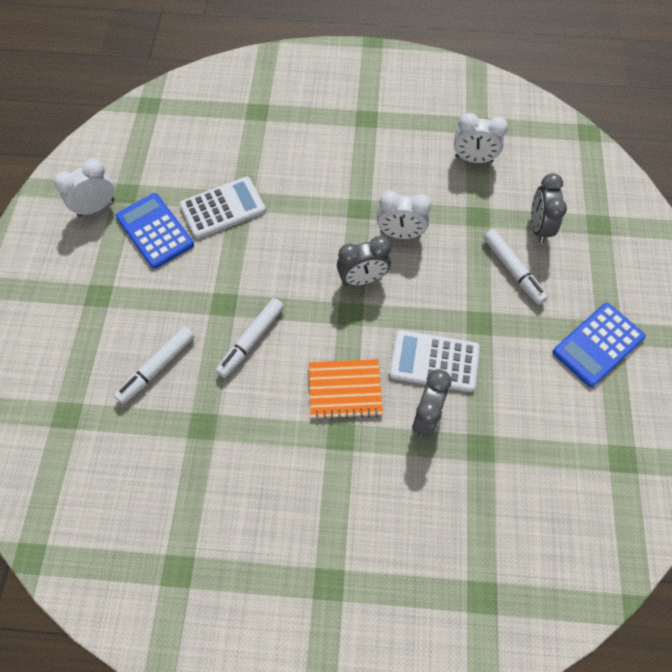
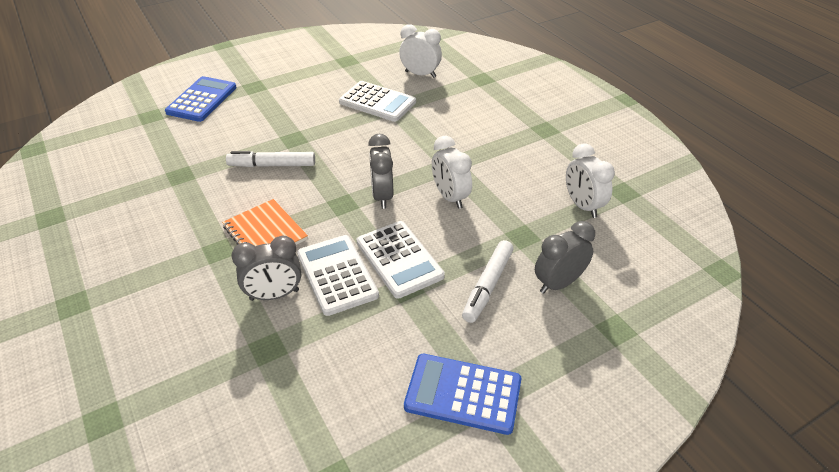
camera: 55 degrees right, 20 degrees down
(96, 207) = (323, 56): white clock -> white clock (420, 74)
(155, 231) = (328, 84): blue calculator -> blue calculator (202, 100)
(157, 368) = (214, 134): white marker -> none
(362, 279) = (382, 196): grey clock -> grey clock turned 45 degrees clockwise
(446, 310) = (399, 259): none -> white calculator

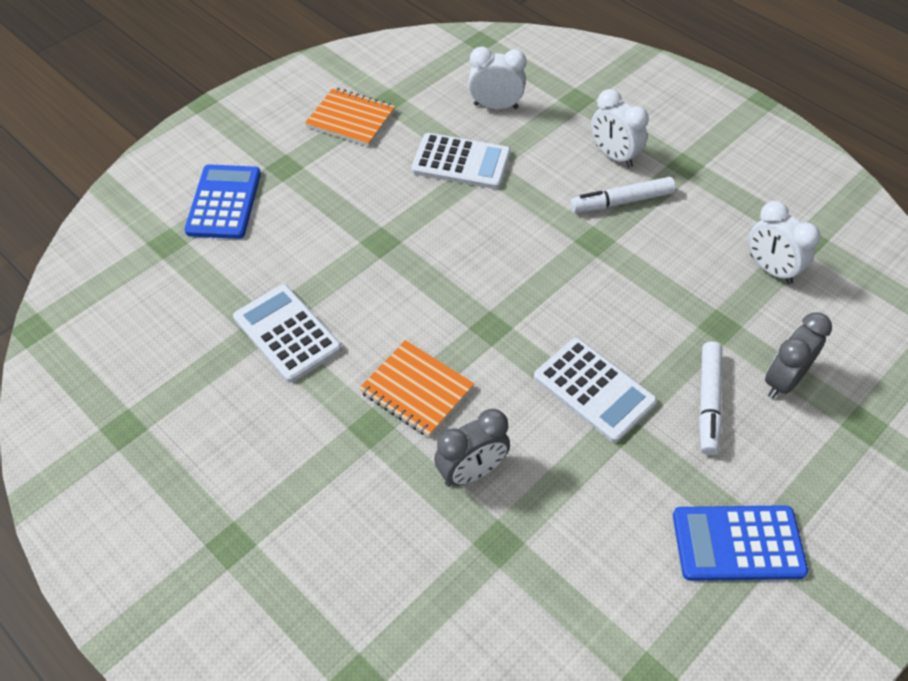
camera: 15 degrees left, 10 degrees up
(272, 165) = (374, 288): white marker -> white marker (621, 201)
(315, 67) = (351, 119): none -> orange notebook
(337, 275) = (532, 428): white calculator -> white calculator (287, 333)
(382, 196) = (533, 305): grey clock -> none
(450, 197) = (615, 290): white clock -> white clock (613, 156)

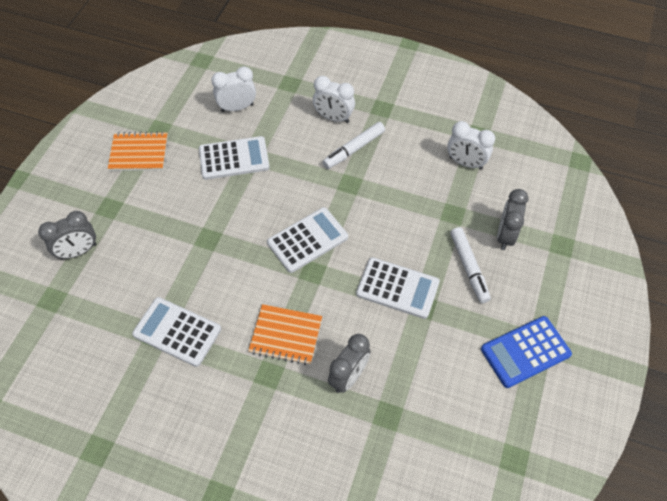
camera: 25 degrees left, 5 degrees up
(224, 202) = (78, 251): blue calculator -> grey clock
(504, 288) = (307, 240): none -> white calculator

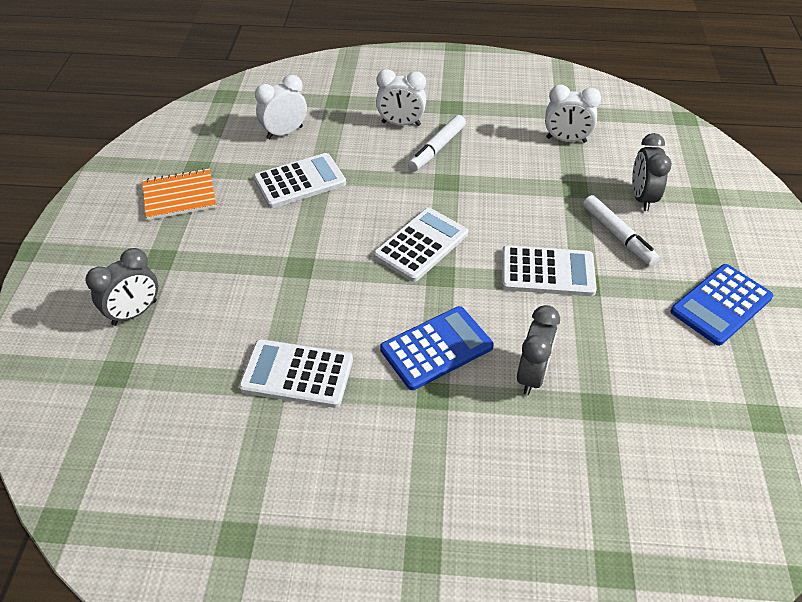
camera: 15 degrees left, 10 degrees down
(286, 335) = (436, 348): orange notebook -> blue calculator

